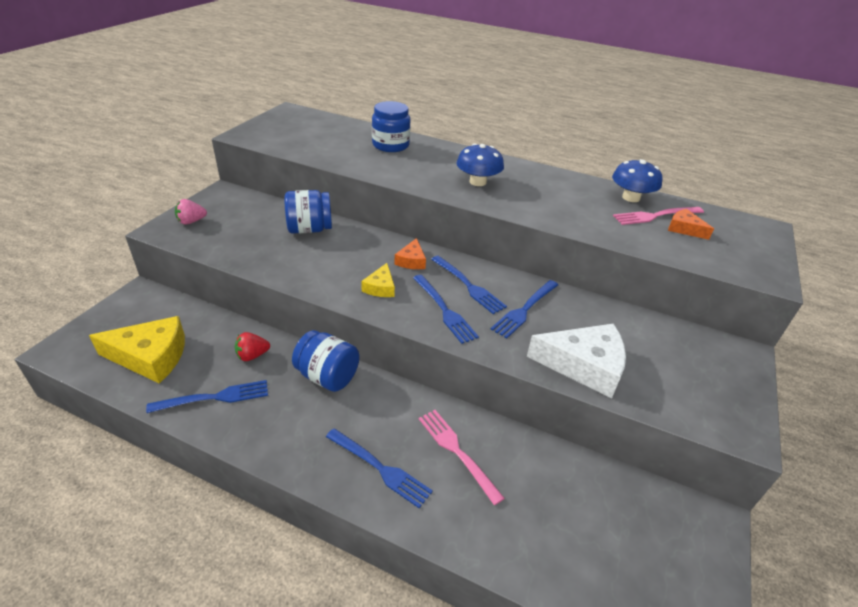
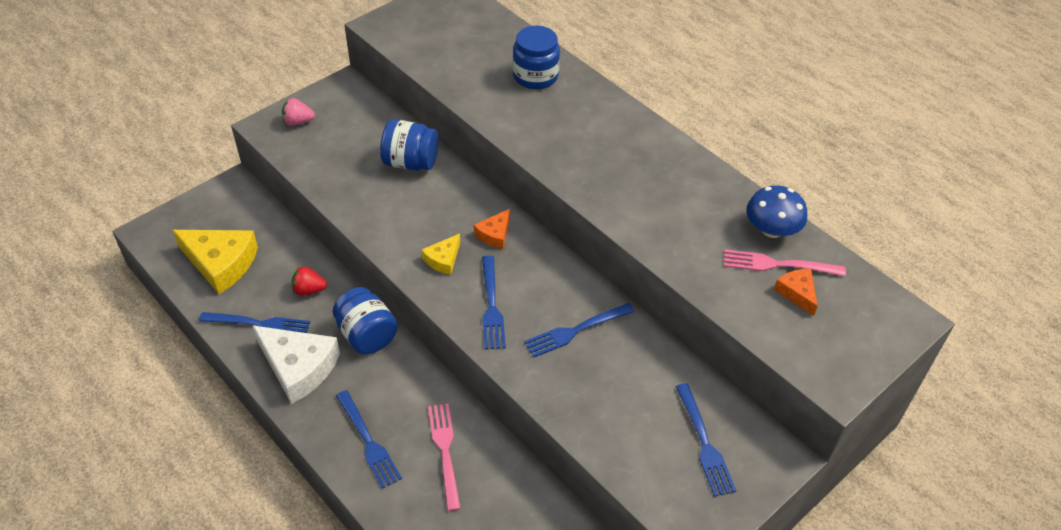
camera: 25 degrees right, 10 degrees up
(468, 286) = (535, 283): blue fork -> blue fork (704, 443)
(477, 182) = (600, 159): blue mushroom -> none
(584, 365) = (591, 412): white cheese -> white cheese (298, 367)

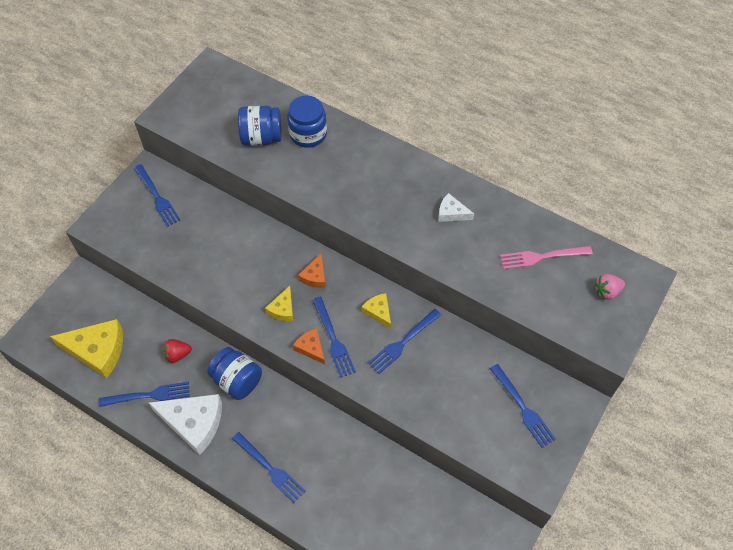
camera: 15 degrees left, 10 degrees up
(298, 122) = (121, 215): pink strawberry -> pink strawberry (607, 291)
(345, 113) = (157, 197): none -> blue fork
(410, 162) = (227, 229): blue jar -> blue jar (261, 138)
(445, 451) = (330, 459): pink fork -> none
(557, 290) = (378, 312): none -> yellow cheese
(679, 192) = (451, 213): none -> white cheese
(771, 229) = (529, 227): blue mushroom -> none
(797, 293) = (562, 277): orange cheese -> orange cheese (311, 348)

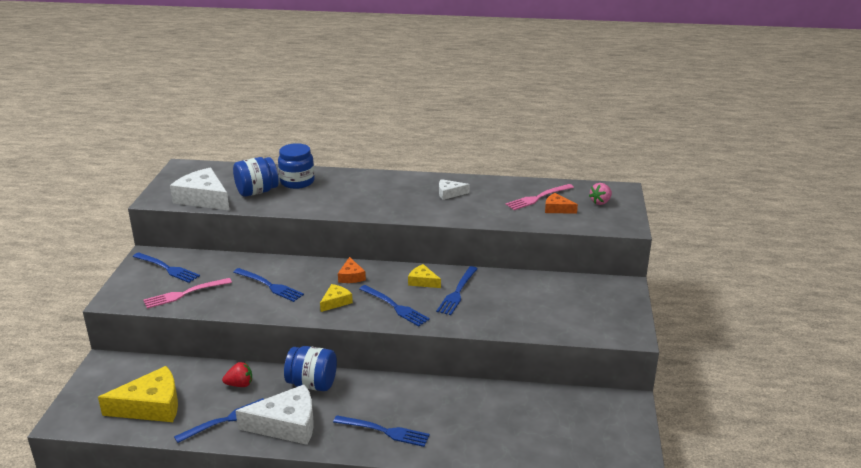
camera: 25 degrees left, 30 degrees down
(157, 242) = (184, 294): none -> pink fork
(177, 355) = (240, 384): red strawberry -> red strawberry turned 150 degrees counterclockwise
(207, 131) = (203, 198): none -> white cheese
(283, 309) = (336, 302): yellow cheese -> yellow cheese turned 135 degrees counterclockwise
(311, 348) = (379, 317): orange cheese -> orange cheese (557, 209)
(523, 408) = (585, 300): blue fork -> blue fork (269, 285)

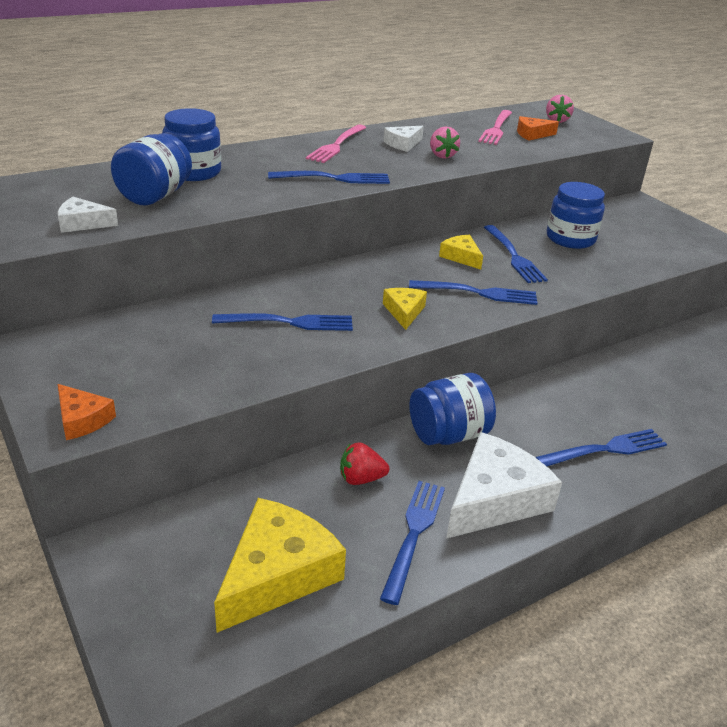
camera: 40 degrees left, 5 degrees up
(167, 268) = (93, 353): blue fork -> blue fork (334, 178)
(184, 294) = (179, 377): pink fork -> pink fork (337, 145)
(203, 198) = (82, 223): white cheese -> white cheese, size x0.51
(240, 384) = (361, 479): red strawberry -> red strawberry turned 135 degrees counterclockwise
(351, 276) = (374, 277): orange cheese -> orange cheese (82, 419)
(423, 281) = (461, 257): yellow cheese -> yellow cheese turned 60 degrees clockwise
(460, 208) = (442, 155): none -> pink strawberry
(518, 294) = (570, 239): none -> blue jar

